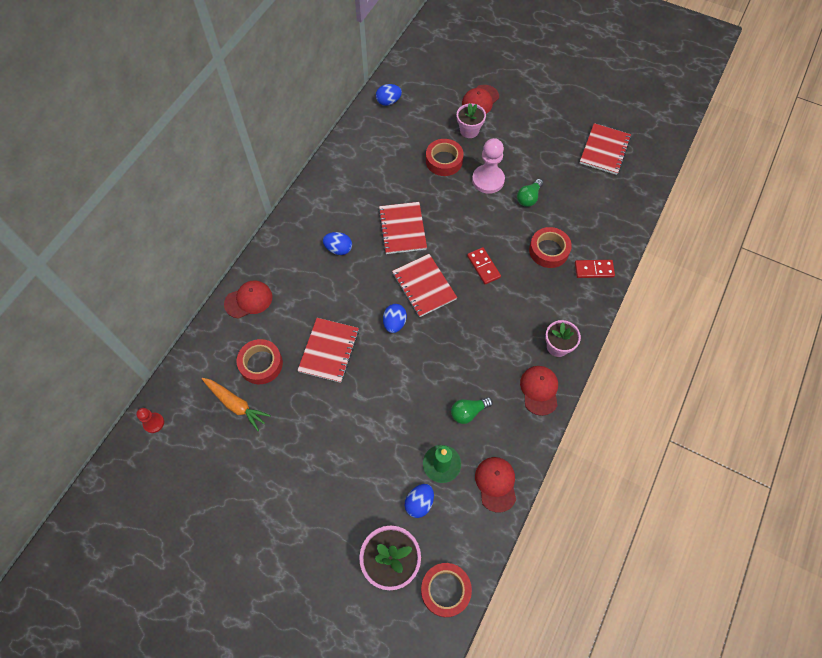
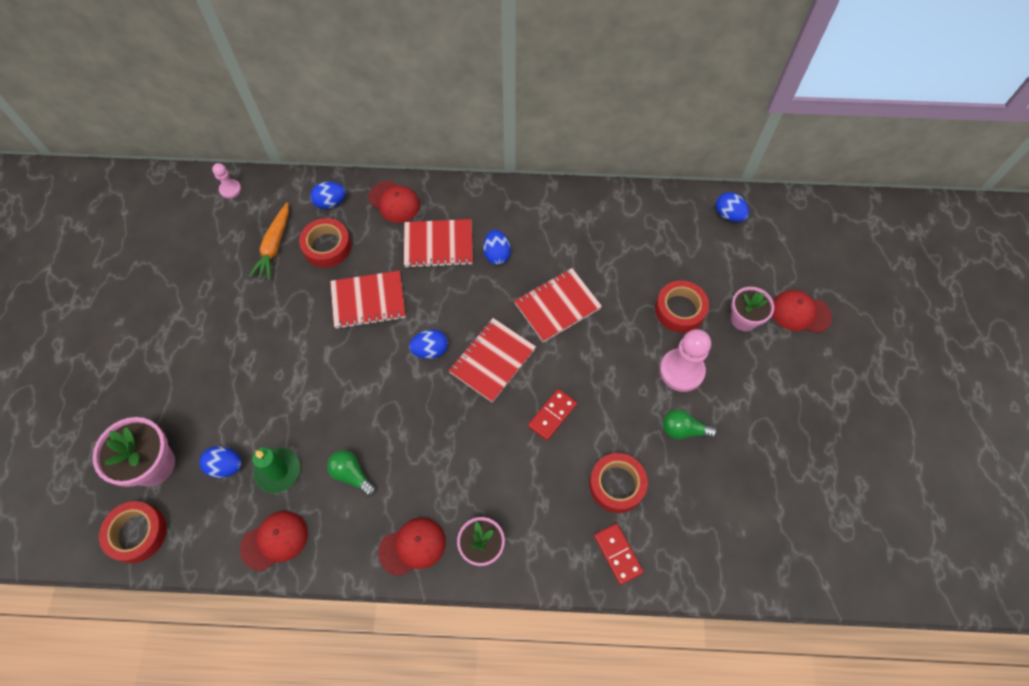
camera: 65 degrees right, 0 degrees up
(154, 423) = (230, 189): red pawn -> pink pawn
(219, 347) = (330, 203): none -> blue egg
(604, 150) = (822, 500): red notebook -> red notebook (438, 245)

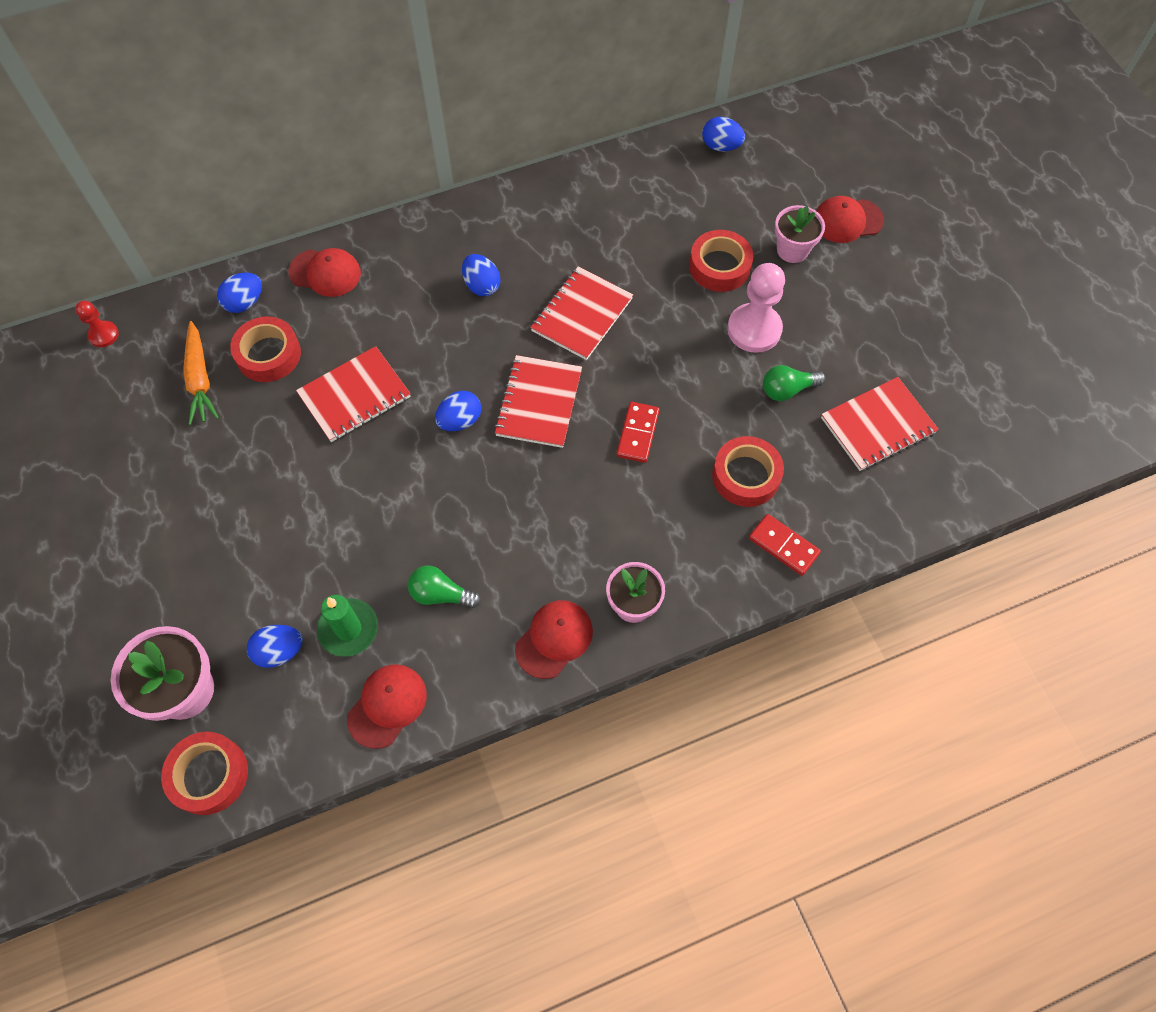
camera: 25 degrees left, 0 degrees up
(230, 189) = (103, 335): pink pawn -> red pawn
(438, 245) = (406, 301): red notebook -> red notebook (877, 425)

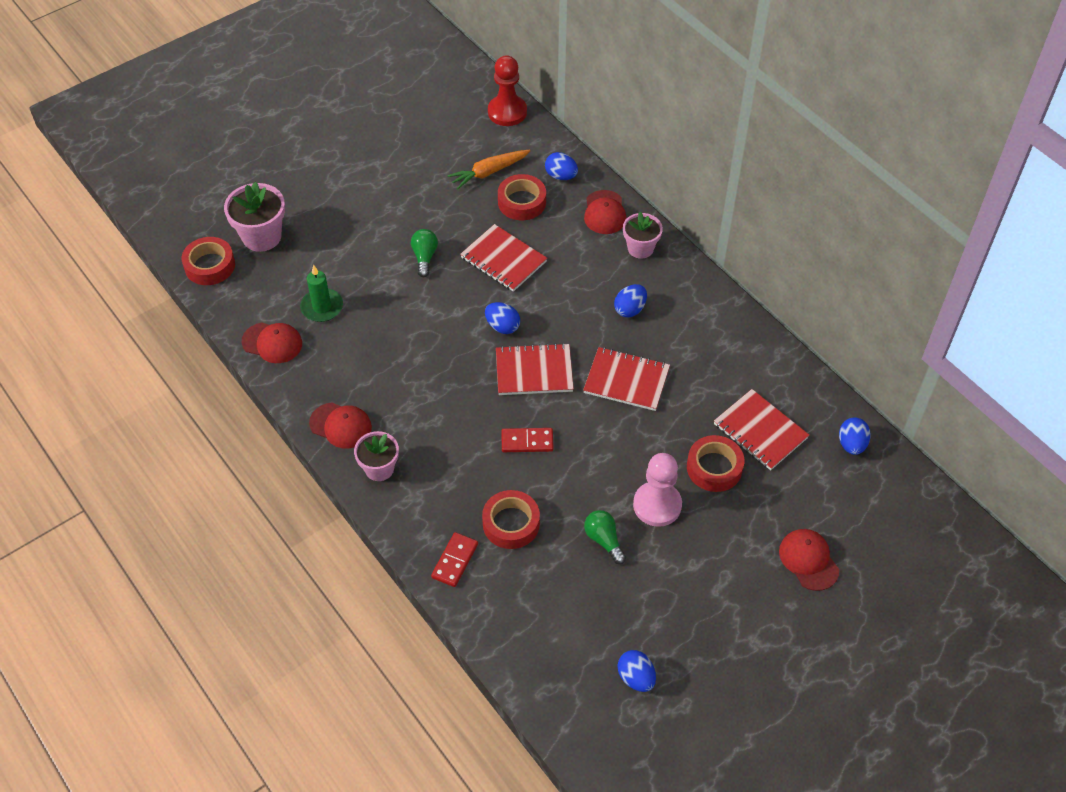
camera: 75 degrees right, 10 degrees down
(103, 335) = (507, 112): red pawn -> red pawn, size x1.86
(279, 651) = (298, 276): blue egg -> blue egg (636, 678)
(440, 594) = (359, 351): green light bulb -> green light bulb (424, 257)
(792, 250) = (755, 521): pink flower pot -> pink flower pot (640, 248)
(877, 425) = (590, 615): red notebook -> red notebook (760, 431)

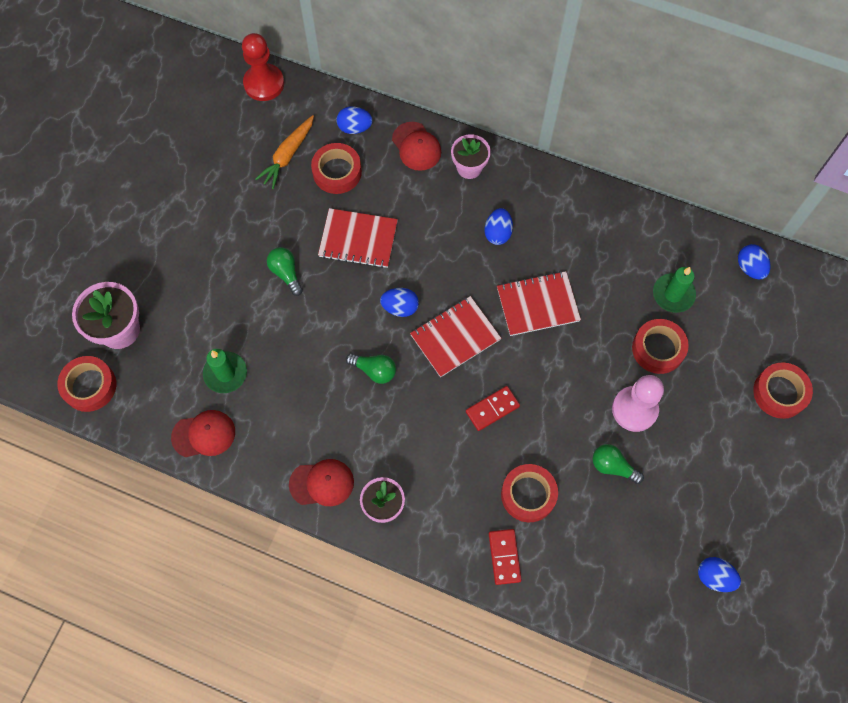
camera: 30 degrees left, 15 degrees up
(446, 363) = (374, 370): none -> green light bulb
(760, 431) = (673, 294): red notebook -> green candle
(808, 560) = (779, 393): red cap -> red tape

